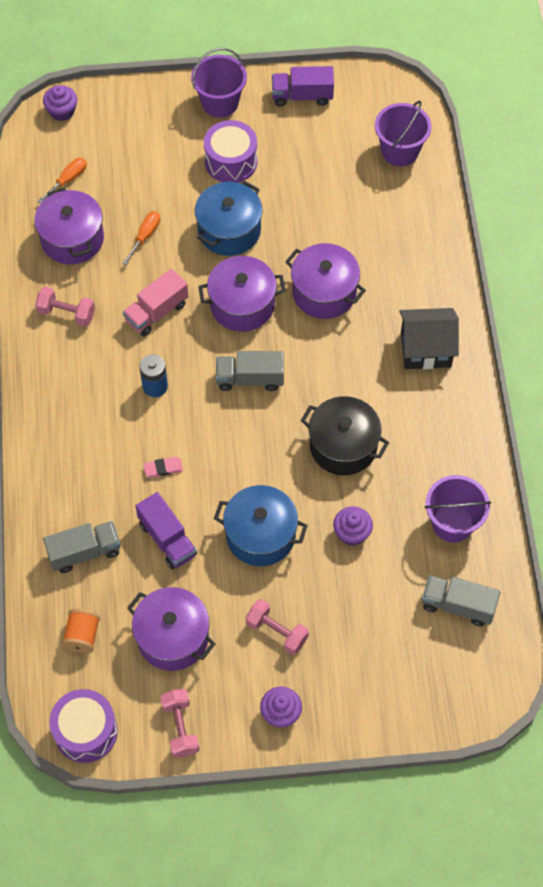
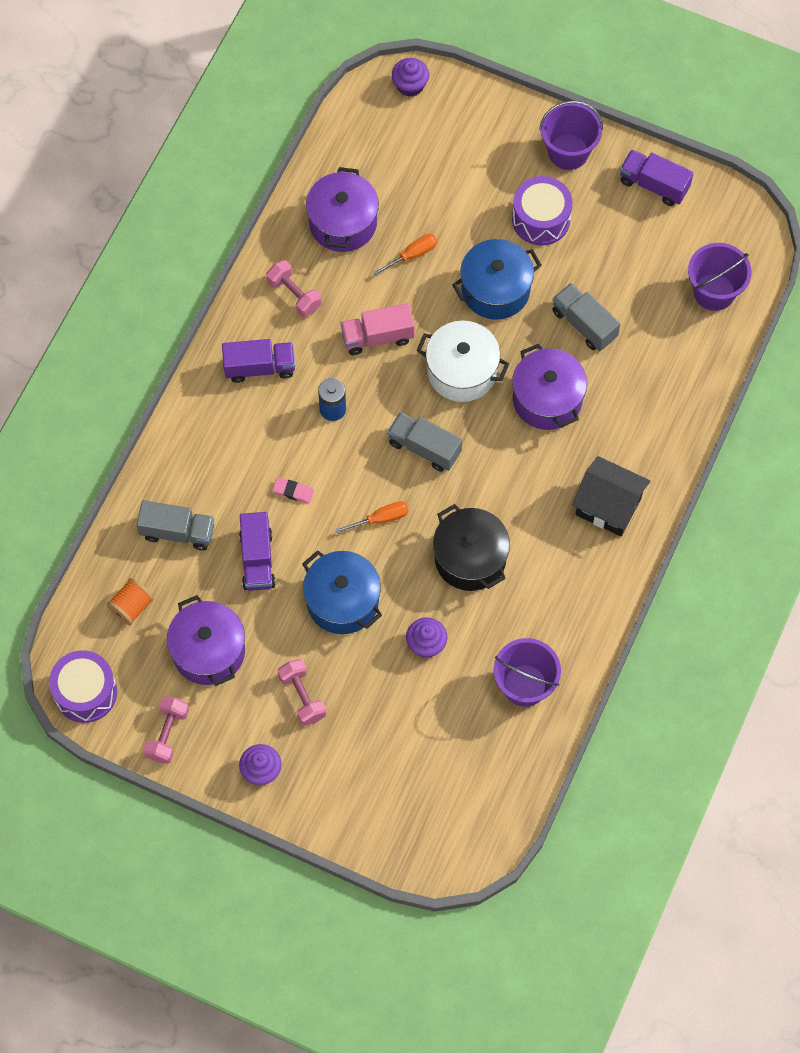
camera: 30 degrees right, 5 degrees up
(68, 180) = (374, 160): orange screwdriver -> orange screwdriver (381, 519)
(73, 384) = (259, 367): none -> purple truck
(242, 305) = (462, 371): purple pot -> white pot
(458, 606) = (479, 763): grey truck -> grey truck (584, 324)

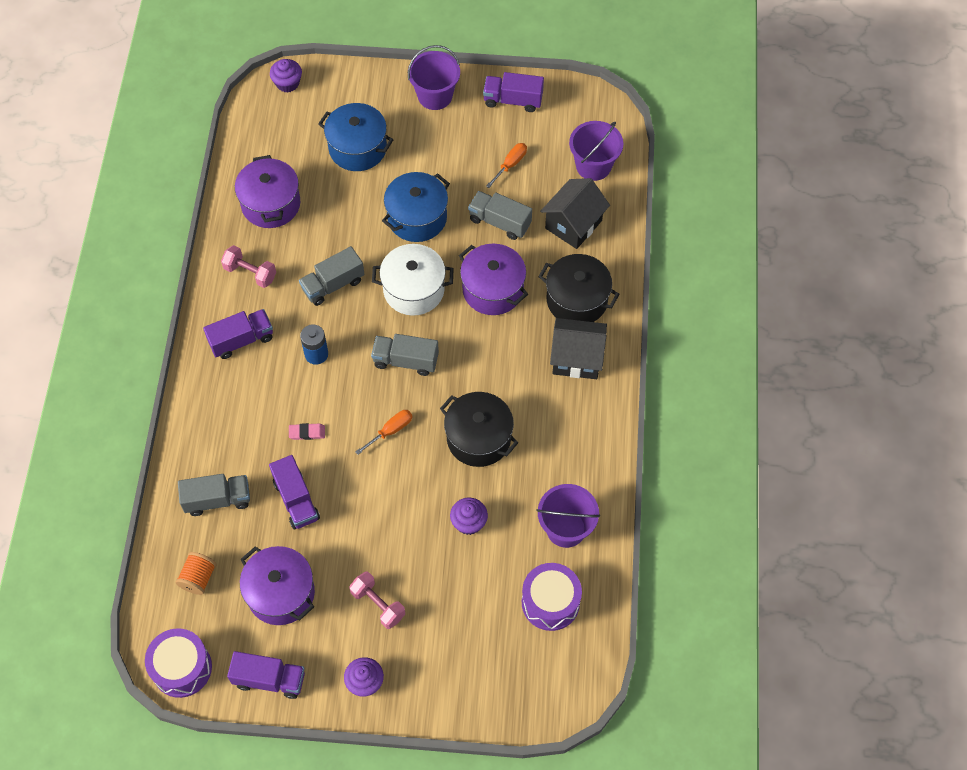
camera: 20 degrees left, 5 degrees down
(167, 734) = (269, 679): pink dumbbell -> purple truck
(342, 601) = (383, 510): blue pot -> blue pot (357, 148)
(377, 337) = (333, 285): pink truck -> grey truck
(412, 255) = (338, 211): orange screwdriver -> orange screwdriver (510, 164)
(541, 219) = (433, 153): purple drum -> purple drum (550, 602)
(634, 441) = (577, 300): none -> black pot
(664, 353) = (573, 224): none -> black house

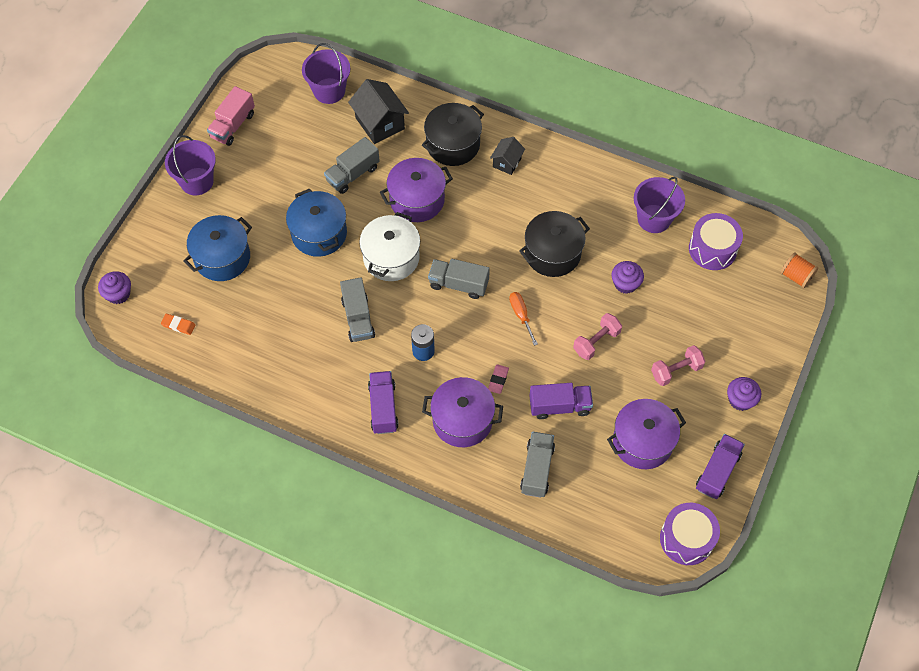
camera: 70 degrees left, 0 degrees up
(198, 578) = (607, 504): orange spool -> orange spool (796, 276)
(250, 273) = (315, 382): pink dumbbell -> pink dumbbell (596, 342)
(271, 204) = (248, 345): purple pot -> purple pot (462, 420)
(272, 141) = (178, 325): none -> orange eraser
(406, 361) = (458, 284): grey truck -> grey truck turned 75 degrees clockwise
(510, 164) = (298, 148): orange screwdriver -> none
(513, 100) = (233, 125): purple truck -> pink truck
(576, 358) = (507, 162): black house -> black house, size x0.59

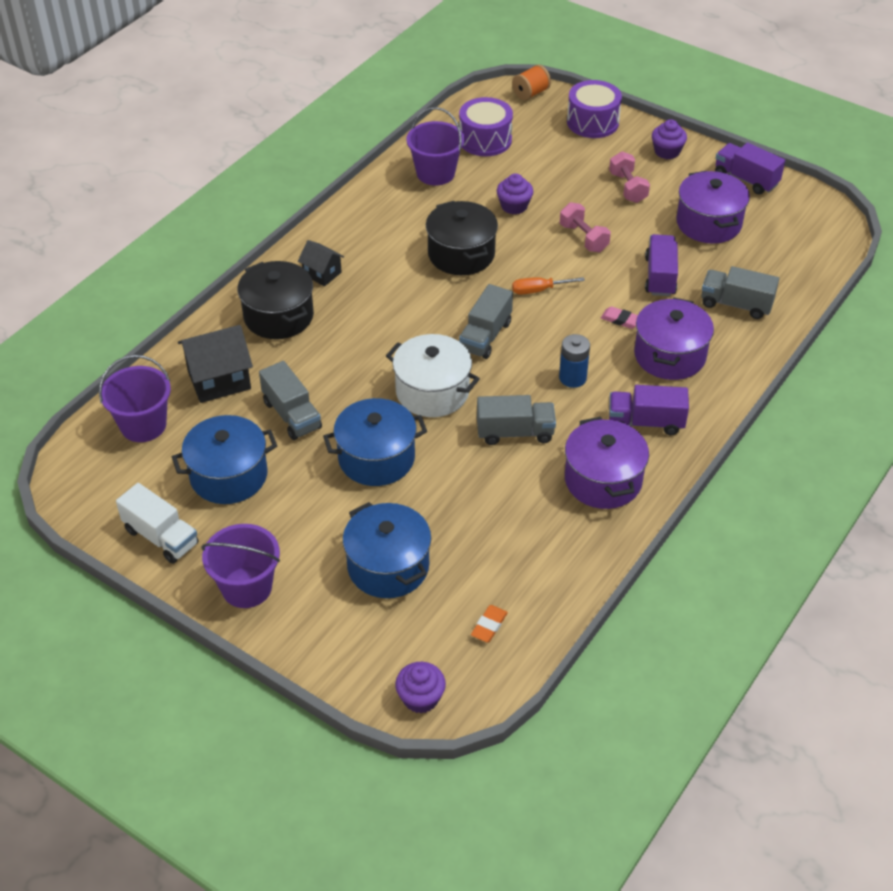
camera: 80 degrees left, 15 degrees down
(233, 125) = (161, 537): pink truck -> white truck
(290, 150) = (229, 475): none -> blue pot
(417, 200) = (352, 358): purple pot -> purple pot (603, 480)
(686, 539) = (819, 211): purple drum -> purple drum (592, 122)

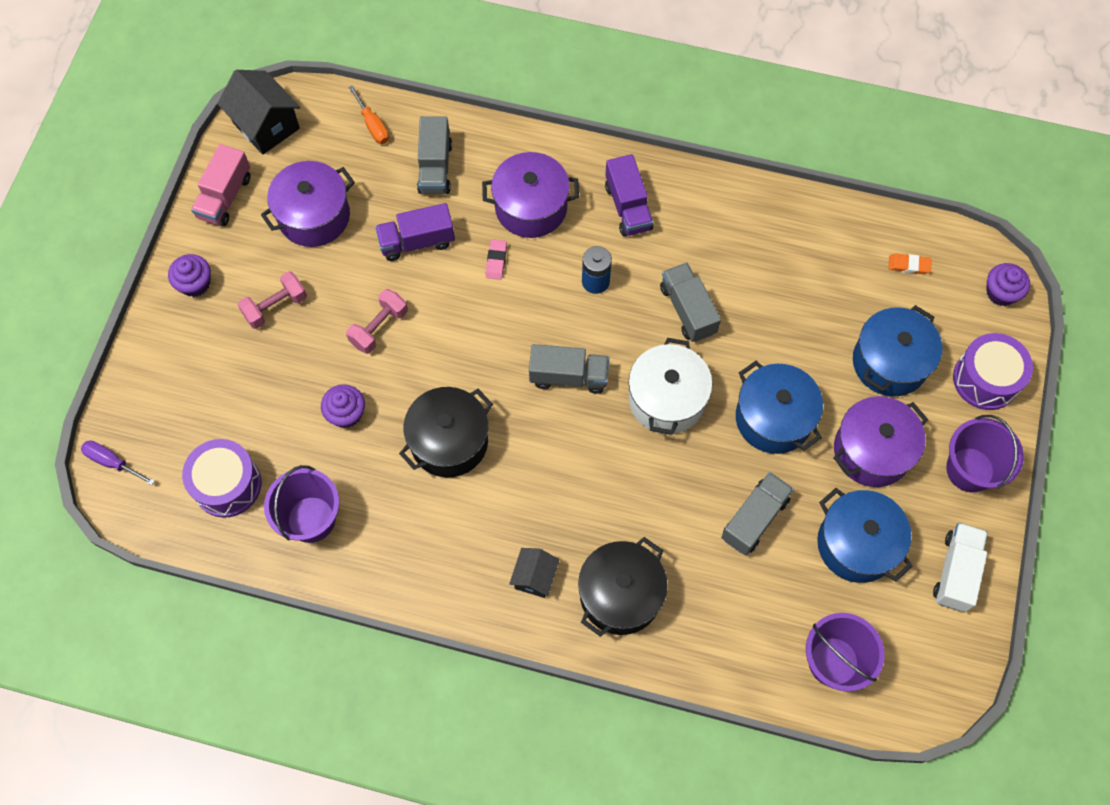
camera: 110 degrees left, 20 degrees up
(219, 380) = (738, 614): black house -> black house (266, 125)
(531, 93) = (112, 462): orange spool -> purple screwdriver
(539, 290) = (480, 347): orange screwdriver -> orange screwdriver (373, 125)
(592, 122) = (157, 375): purple drum -> purple drum (985, 379)
(603, 480) = (713, 223): purple pot -> purple pot (872, 451)
(746, 179) = (225, 197): purple truck -> pink truck

